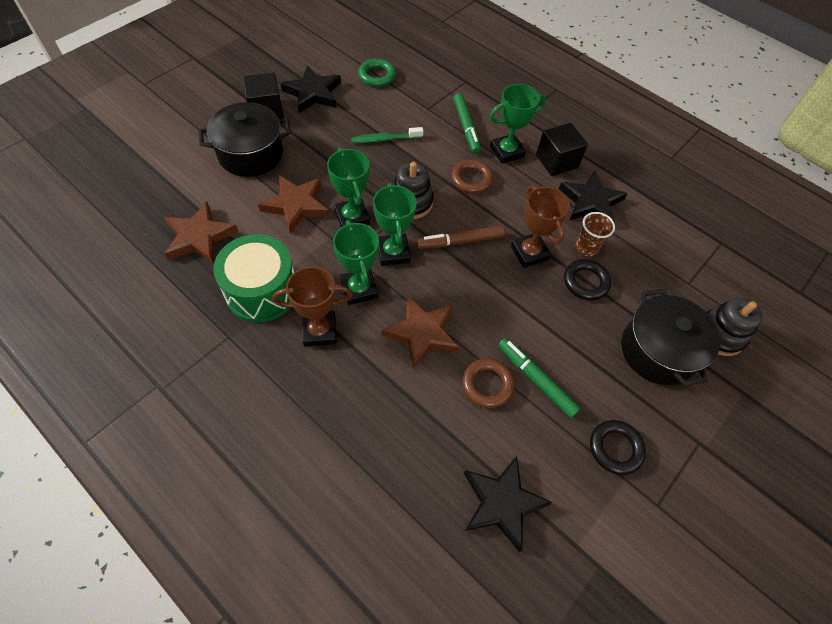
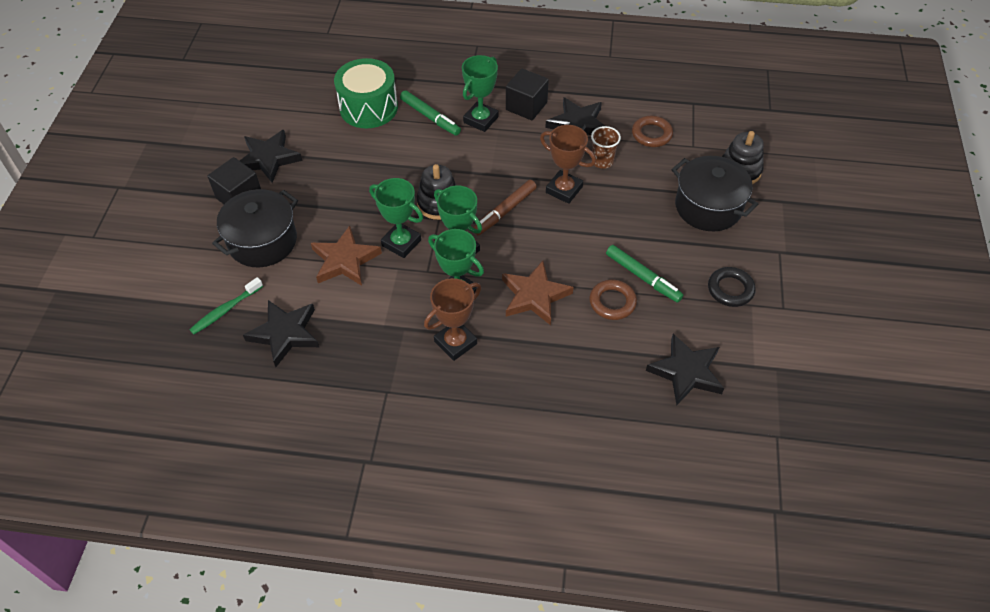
camera: 30 degrees left, 5 degrees down
(199, 237) = (285, 334): brown star -> black star
(262, 291) = (380, 342): green drum -> green drum (368, 108)
(377, 76) = (313, 113): green ring -> none
(385, 139) = (370, 164): green toothbrush -> green toothbrush (225, 310)
(471, 179) = (471, 158): brown ring -> brown ring (651, 134)
(536, 379) = (643, 277): green marker -> green marker turned 150 degrees counterclockwise
(585, 282) = (622, 187): black ring -> none

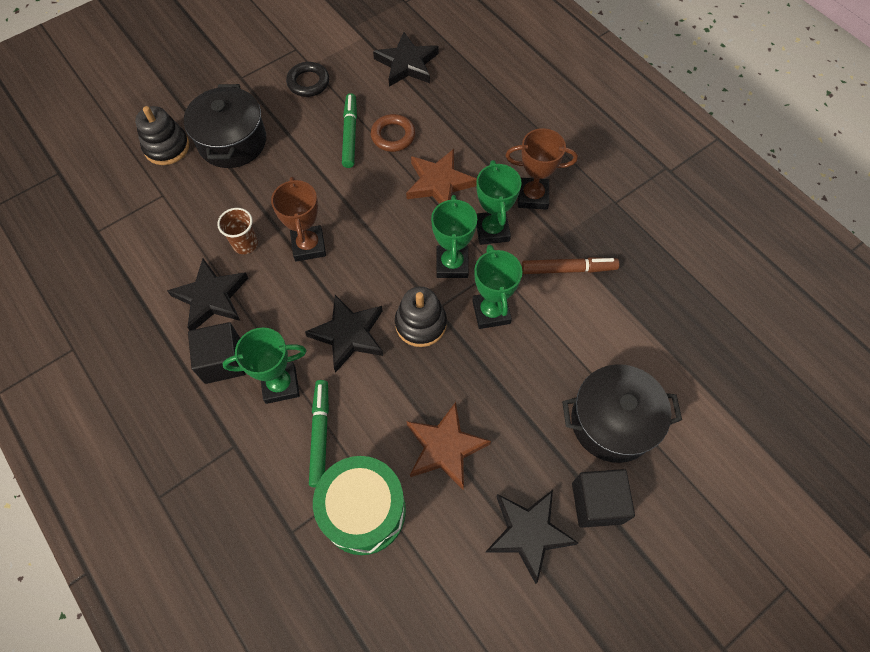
camera: 135 degrees left, 10 degrees up
(225, 310) = (696, 373): green toothbrush -> none
(285, 334) = (658, 308): black star -> black star (348, 334)
(345, 260) = (554, 336): brown star -> brown star (445, 447)
(505, 211) = (377, 268): brown marker -> brown marker (568, 269)
(651, 134) = (173, 233): brown ring -> none

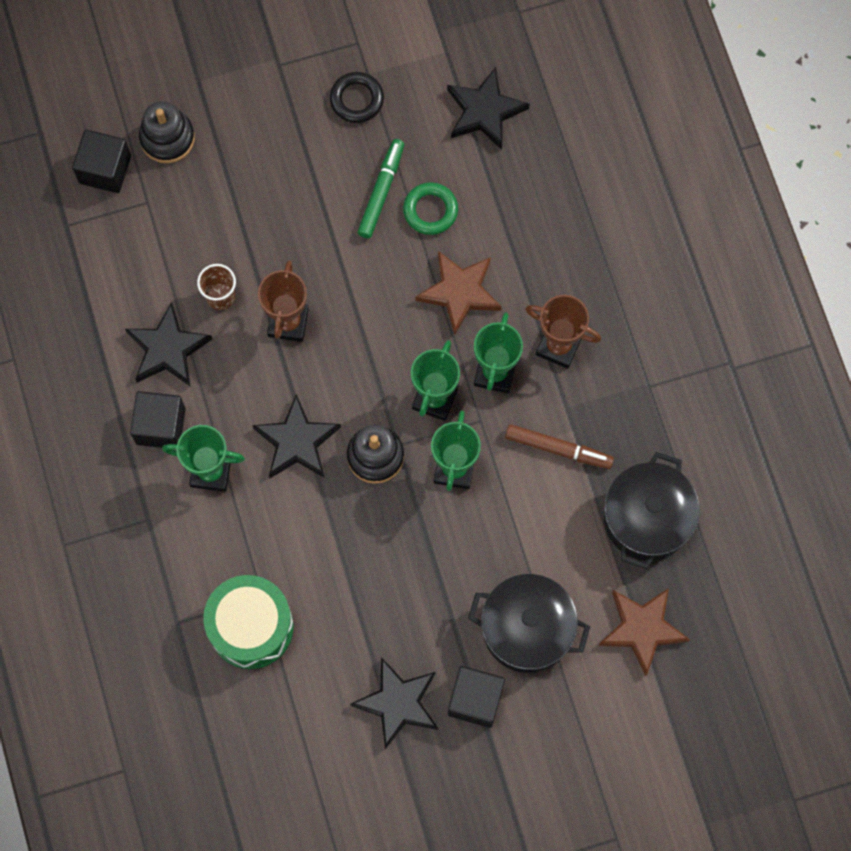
camera: 20 degrees right, 10 degrees up
(120, 182) = (105, 169): none -> black cube
(232, 142) = (243, 156): black pot -> black pot (647, 518)
(320, 434) = (234, 538): green marker -> none
(393, 136) = (430, 210): brown ring -> green ring
(445, 447) = (351, 594): brown star -> brown star (642, 629)

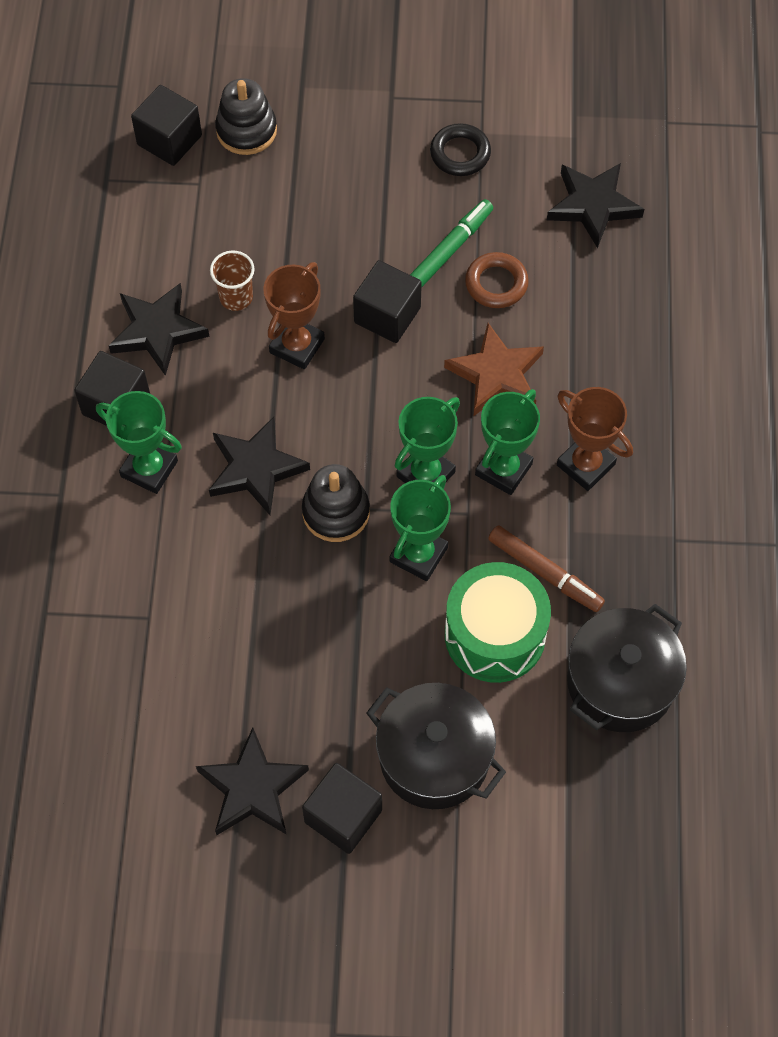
camera: 20 degrees right, 10 degrees down
(251, 627) = (122, 646): green drum -> green drum (495, 634)
(351, 269) = (387, 315): none -> black cube
(430, 210) = (496, 283): green ring -> brown ring
(642, 629) = (570, 804): brown star -> none

